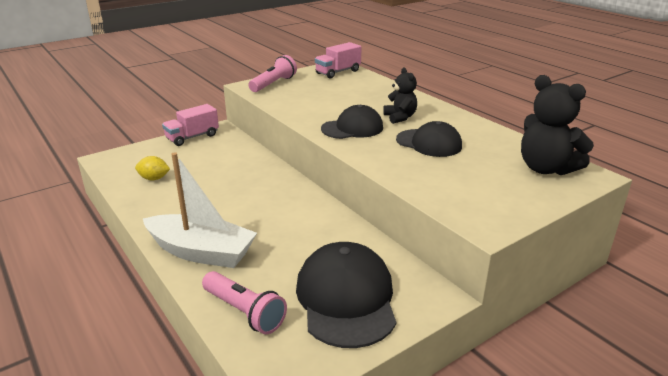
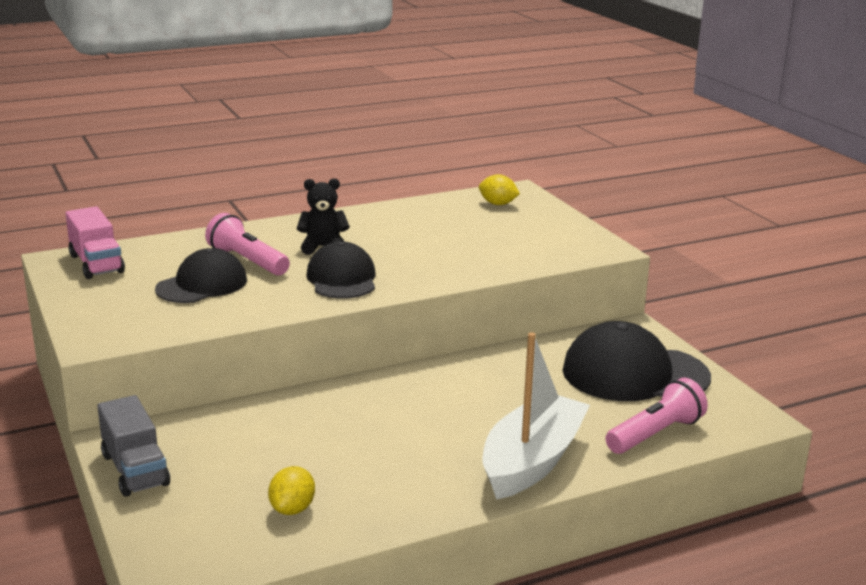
camera: 80 degrees left, 5 degrees down
(192, 137) = (135, 470): pink truck -> grey truck
(273, 84) = (106, 319): pink flashlight -> pink flashlight (247, 261)
(429, 143) = (412, 243): black cap -> black cap (202, 285)
(546, 168) = (498, 204): black teddy bear -> yellow lemon

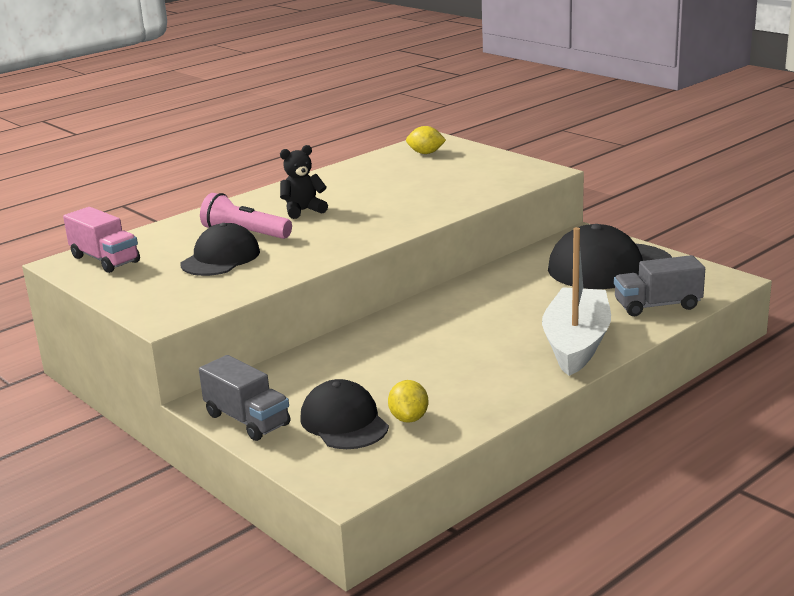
camera: 15 degrees left, 0 degrees up
(342, 279) = (342, 231): black cap -> black cap (344, 422)
(655, 434) = (657, 305): pink flashlight -> grey truck

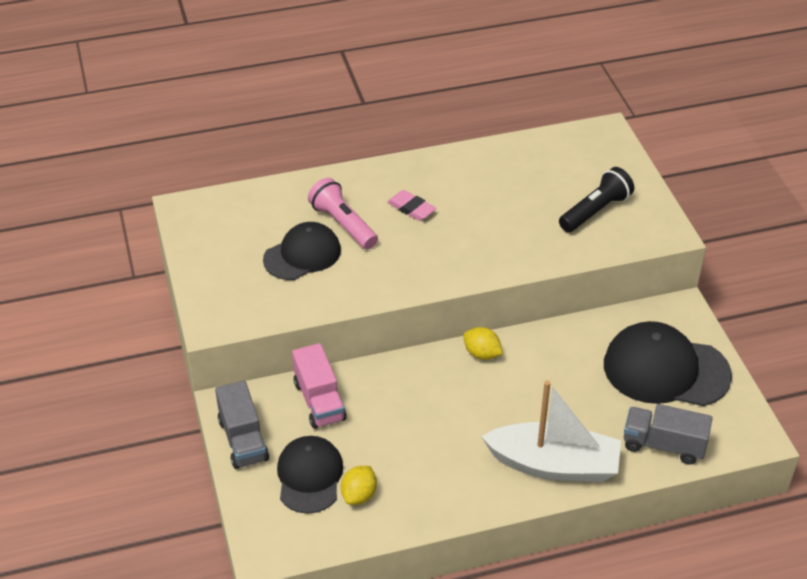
camera: 25 degrees right, 20 degrees up
(105, 259) = (215, 217): pink truck -> pink truck (319, 401)
(303, 211) = (411, 208): black teddy bear -> pink eraser
(425, 153) = (582, 153): yellow lemon -> yellow lemon (482, 354)
(471, 175) = (595, 211): none -> black flashlight
(576, 344) = (554, 465): white boat -> white boat turned 60 degrees clockwise

